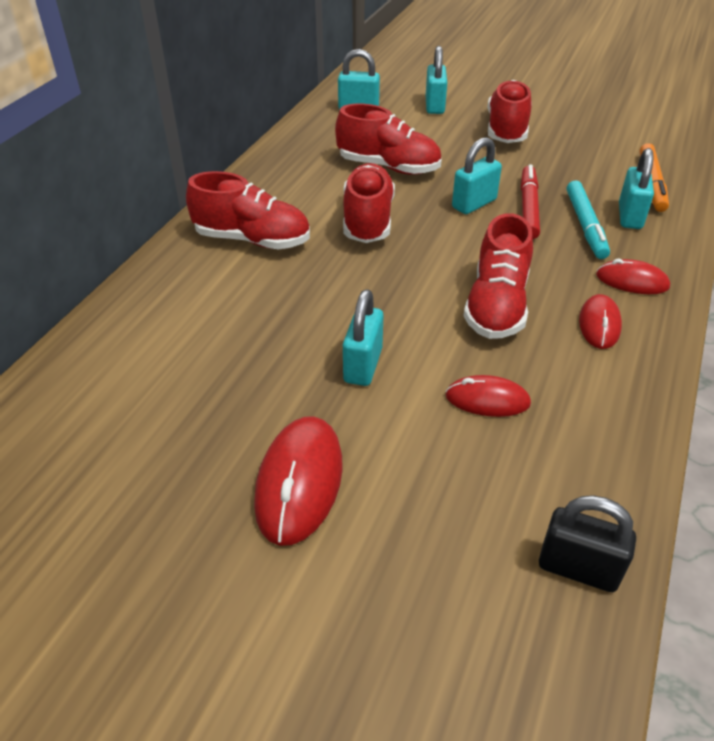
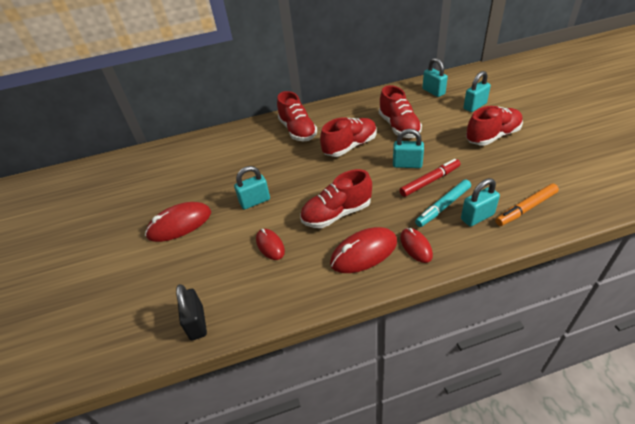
camera: 55 degrees right, 0 degrees up
(599, 324) = (364, 252): red mouse -> red mouse, size x1.64

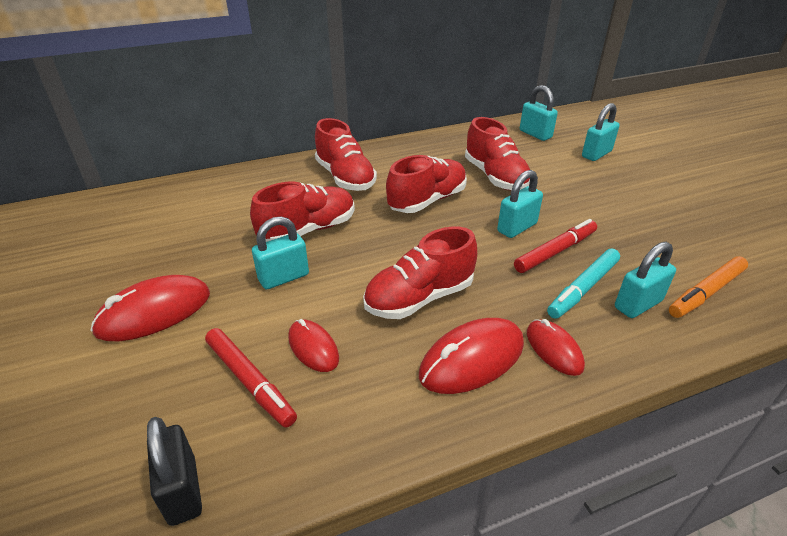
camera: 10 degrees left, 5 degrees down
(233, 265) = (250, 381): none -> red marker
(407, 164) = (517, 227): turquoise padlock -> turquoise padlock turned 45 degrees counterclockwise
(492, 136) = (630, 193): red shoe -> red shoe (308, 230)

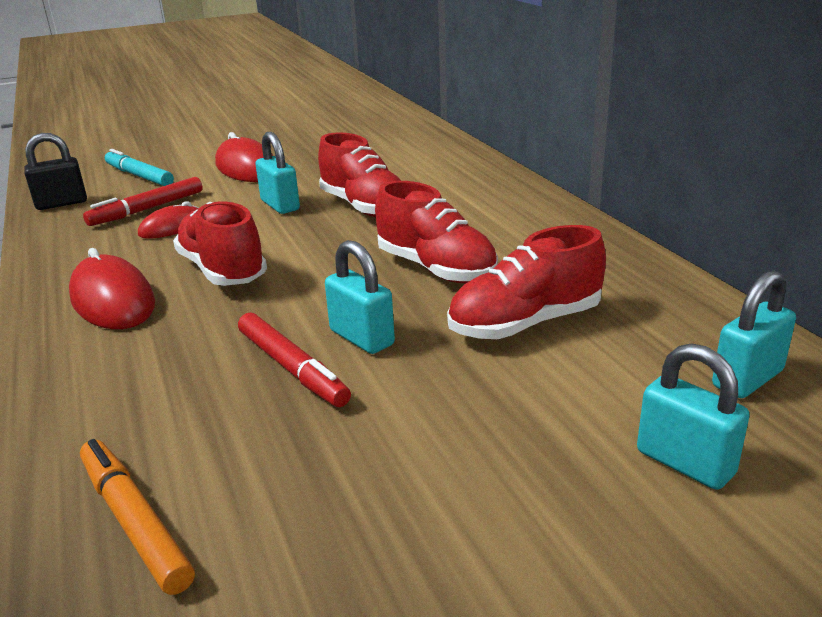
camera: 90 degrees right, 10 degrees down
(345, 177) = (490, 215): red shoe -> none
(554, 349) = (97, 351): red mouse -> none
(583, 288) = (197, 385): turquoise marker -> turquoise marker (139, 176)
(638, 304) = (141, 432): turquoise padlock -> none

